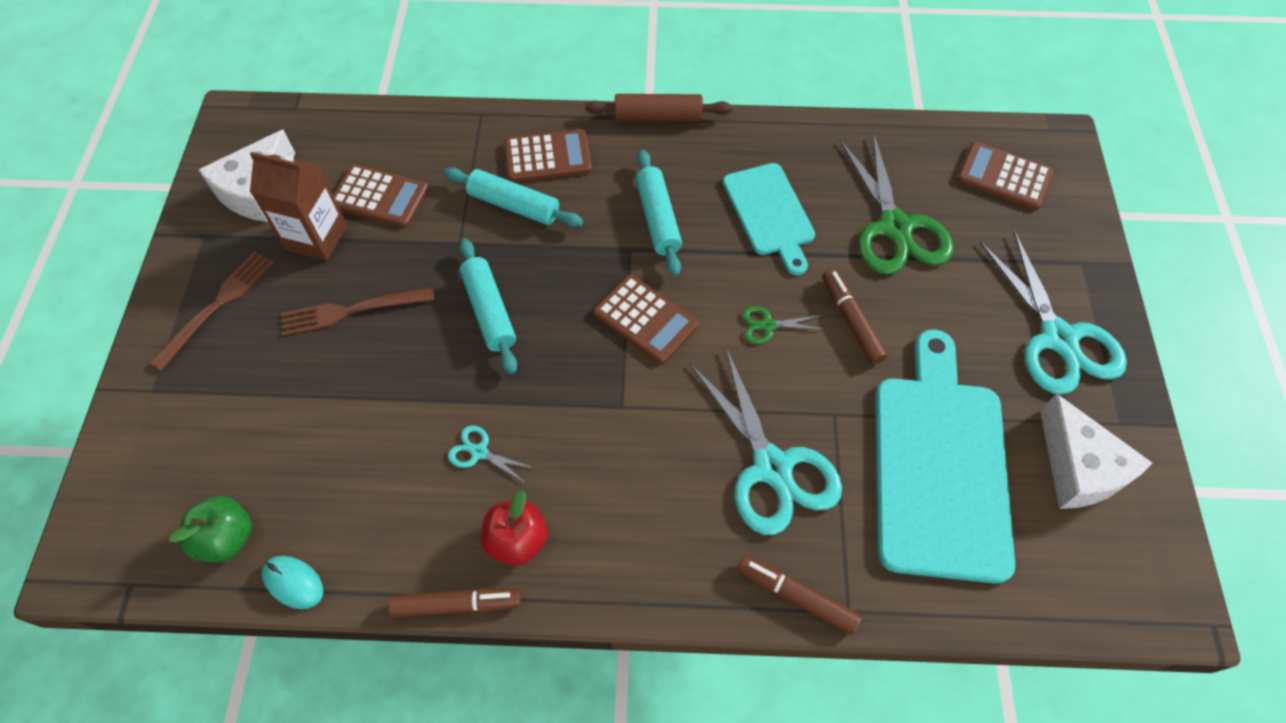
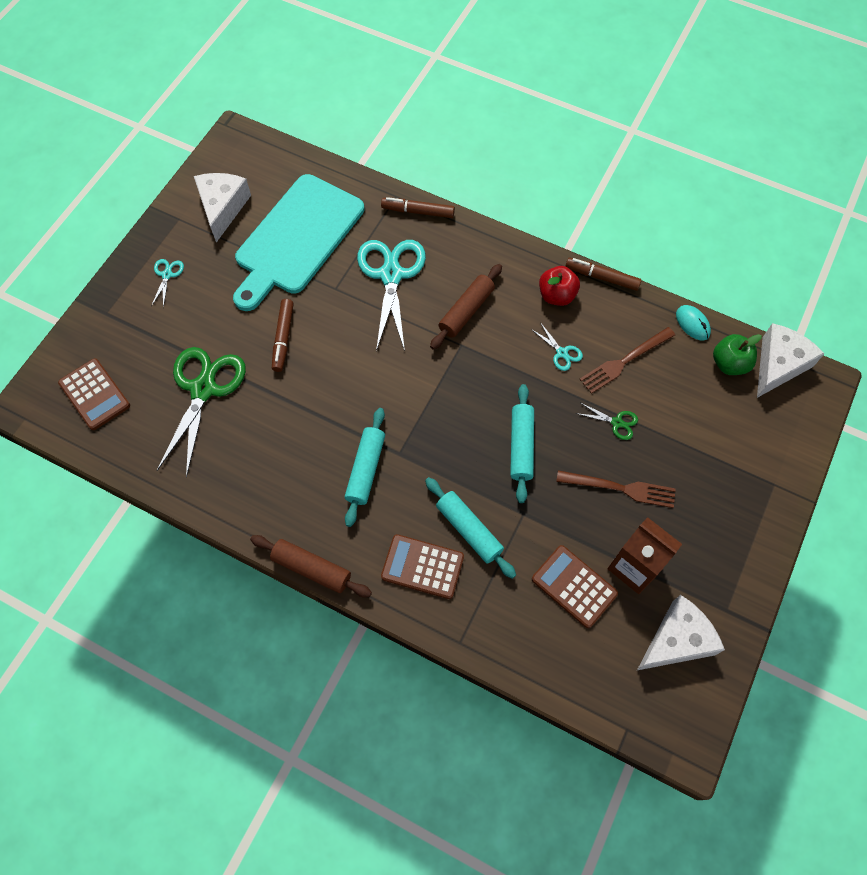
camera: 155 degrees left, 5 degrees up
(149, 568) = (778, 365): none -> white cheese
(217, 306) = (721, 535): brown fork -> brown fork (624, 361)
(638, 458) = (466, 311): none -> brown rolling pin
(645, 319) = (416, 395): brown calculator -> none
(768, 325) = (338, 357): green scissors -> green scissors (617, 423)
(770, 213) = (282, 438): turquoise cutting board -> none
(797, 597) = (418, 212): brown marker -> brown marker turned 135 degrees clockwise
(1058, 338) = (167, 275): turquoise scissors -> turquoise scissors, size x0.43

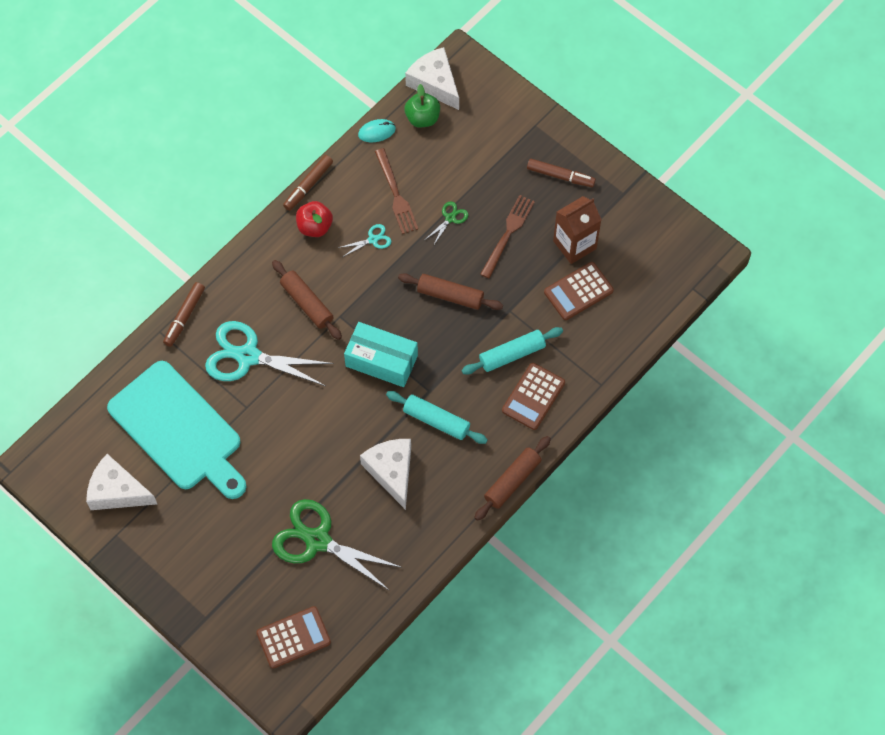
camera: 75 degrees left, 0 degrees up
(167, 275) = (180, 555): turquoise scissors -> none
(283, 338) = (285, 462): brown marker -> brown marker (560, 176)
(422, 397) = (381, 360): none -> turquoise box
(521, 446) = (450, 295): turquoise rolling pin -> brown rolling pin
(676, 640) = (637, 234): white cheese -> white cheese (391, 472)

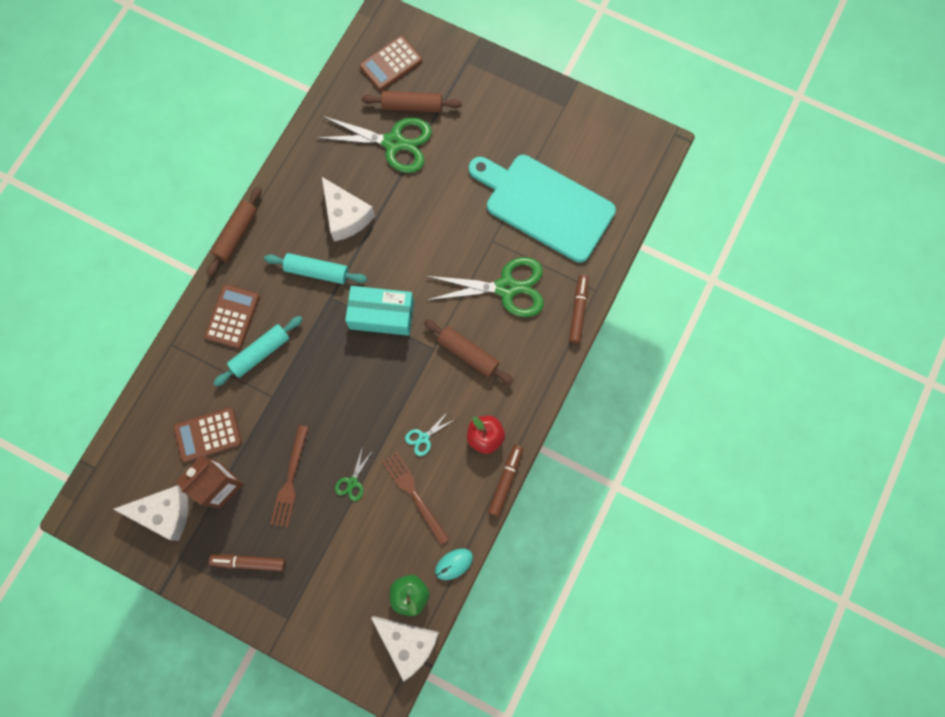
camera: 165 degrees right, 10 degrees up
(117, 491) = (577, 141): white cheese -> white cheese (164, 513)
(248, 356) = (506, 288): turquoise scissors -> green scissors
(450, 295) = (333, 397): brown rolling pin -> brown rolling pin (412, 106)
(578, 291) = (208, 435): brown calculator -> brown calculator turned 150 degrees counterclockwise

